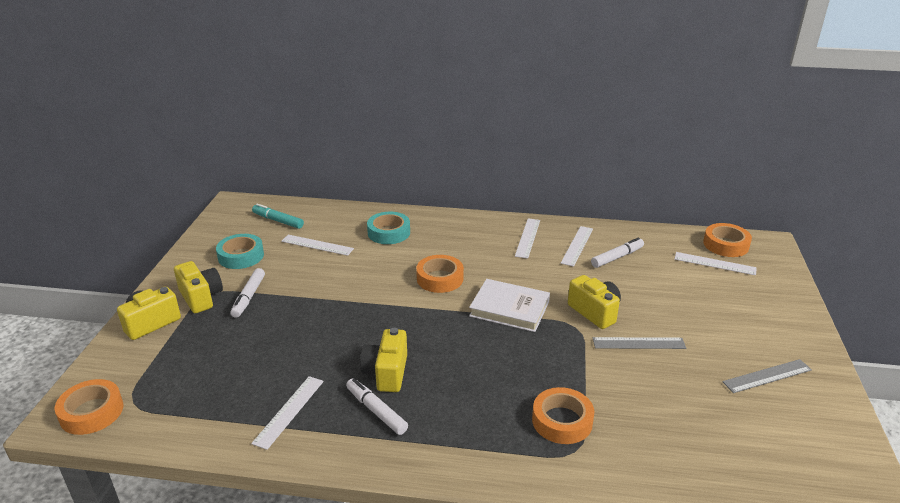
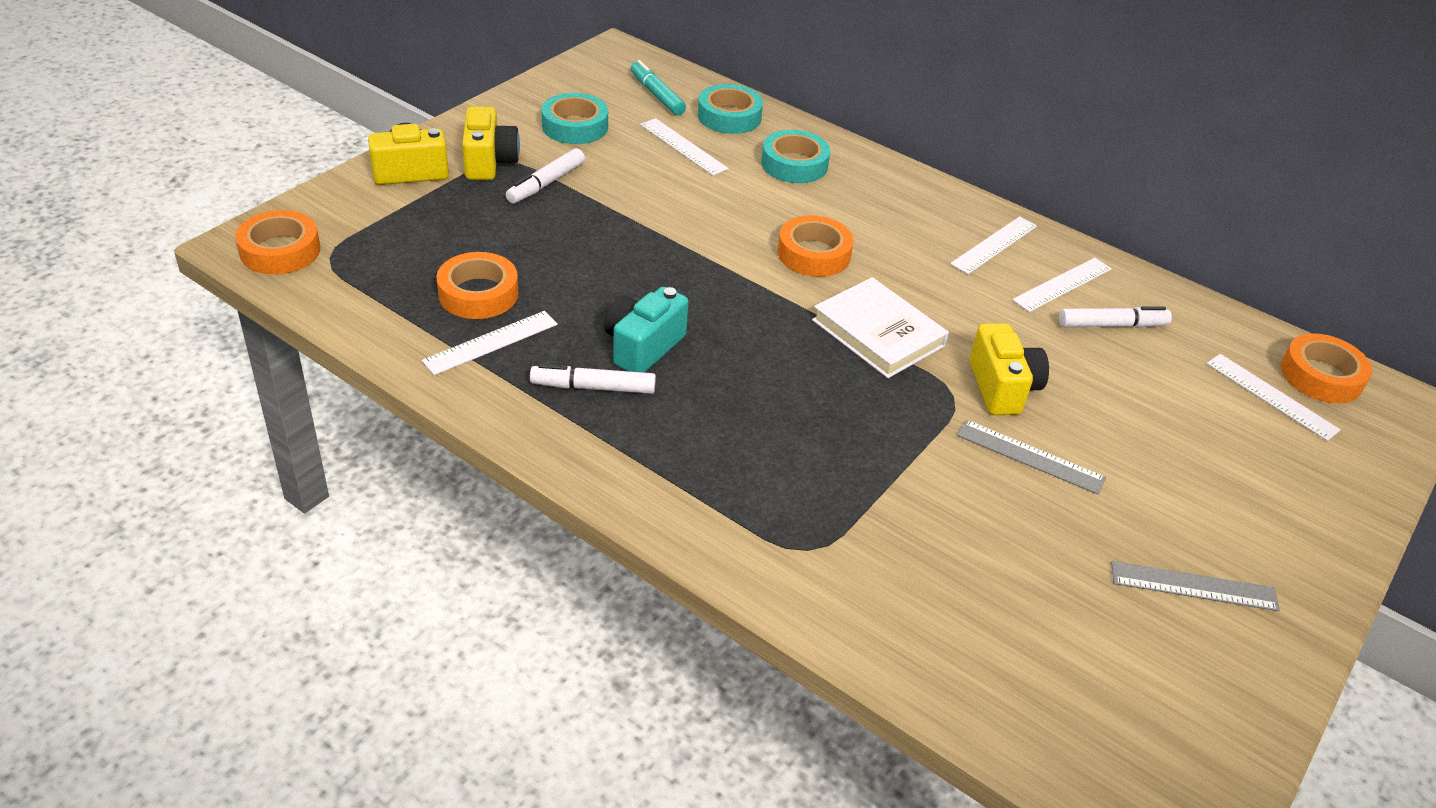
camera: 25 degrees right, 10 degrees up
(331, 219) = (729, 116): none -> turquoise tape
(376, 411) = (593, 387): white marker -> white marker turned 75 degrees counterclockwise
(386, 373) = (643, 347): yellow camera -> turquoise camera
(562, 421) = (823, 506): orange tape -> orange tape (478, 294)

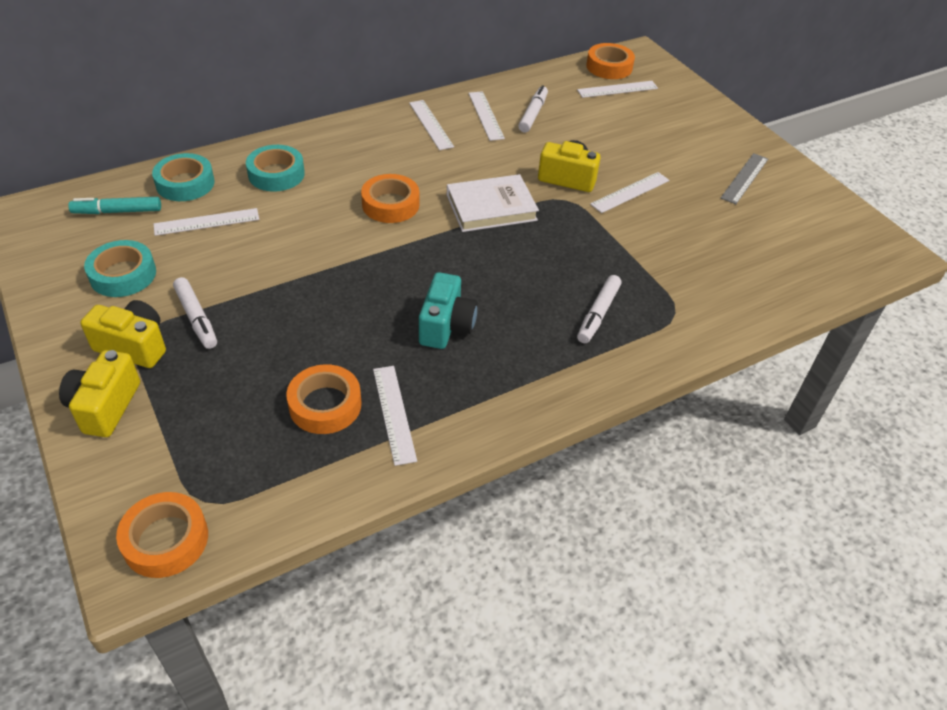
camera: 65 degrees left, 5 degrees up
(593, 387) = (478, 367): white marker -> white marker (598, 314)
(643, 347) = (446, 326): turquoise camera -> turquoise camera turned 135 degrees counterclockwise
(1030, 456) = (630, 192): grey ruler -> white ruler

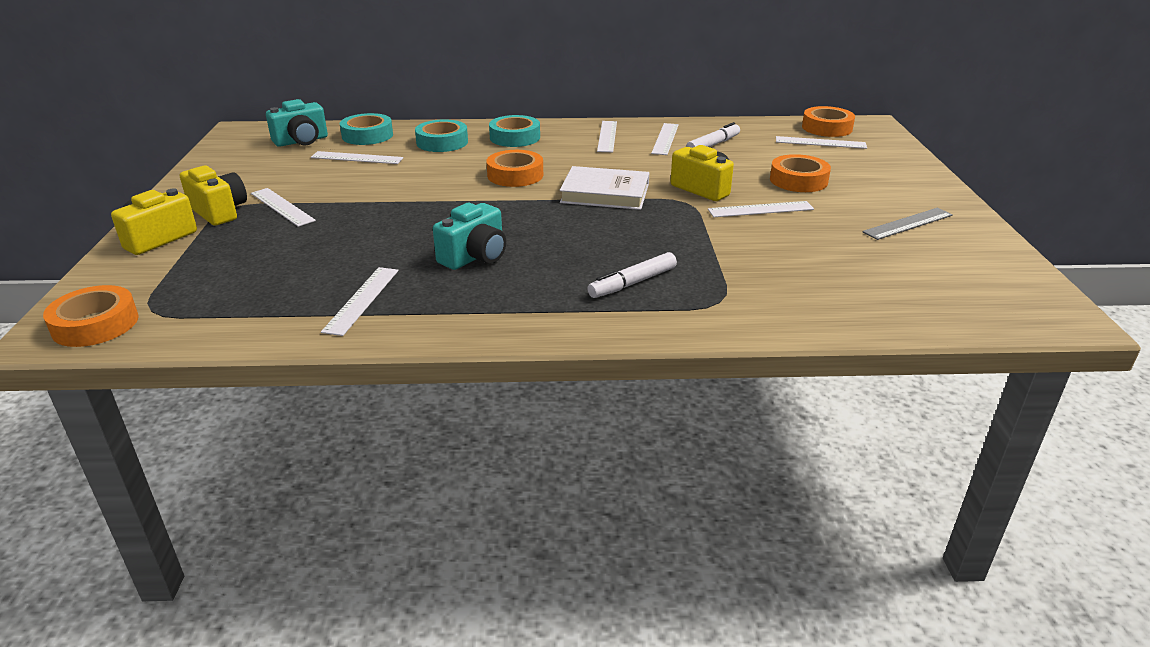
camera: 30 degrees right, 15 degrees down
(118, 211) = (301, 141): turquoise marker -> turquoise camera
(123, 275) = (262, 173): turquoise tape -> turquoise tape (515, 137)
(196, 318) = (282, 207): white marker -> white ruler
(325, 405) = (313, 279): orange tape -> orange tape (798, 180)

